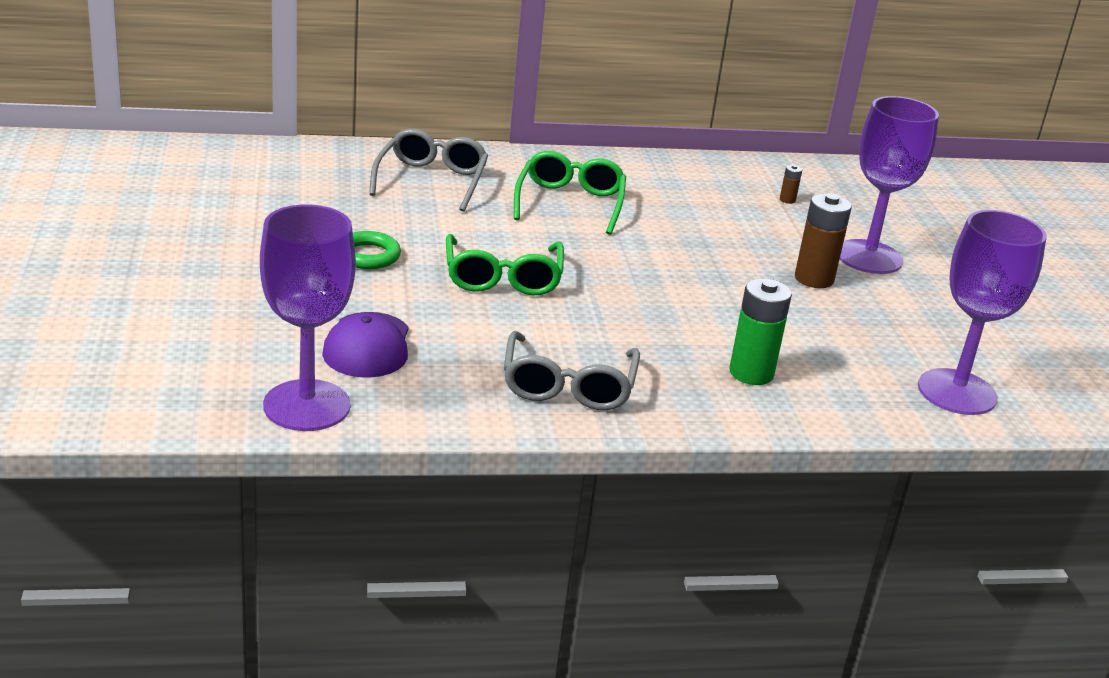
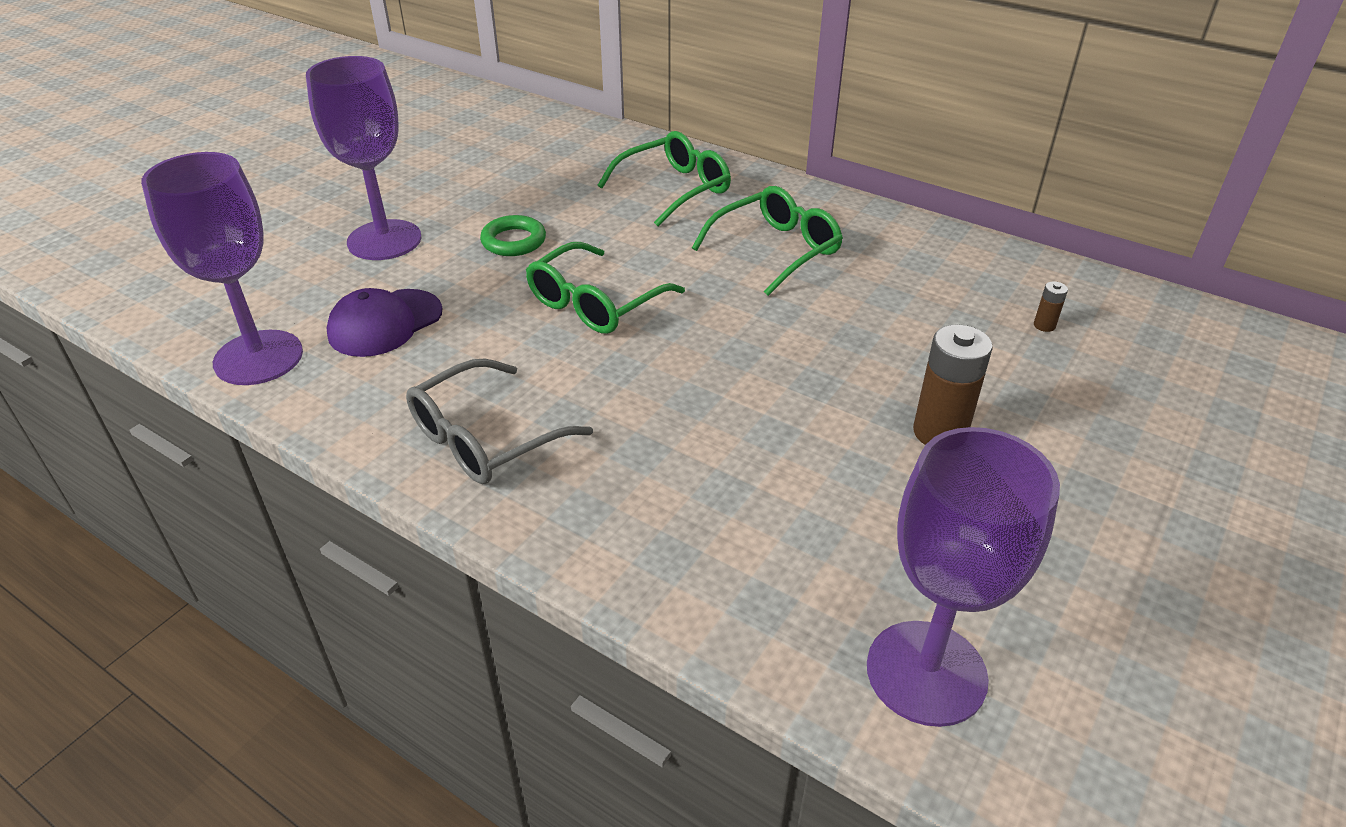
camera: 45 degrees right, 10 degrees up
(431, 180) = (674, 189): grey glasses -> green glasses
(751, 373) = (691, 513): green battery -> none
(869, 257) = (1058, 434): purple goblet -> purple goblet (384, 240)

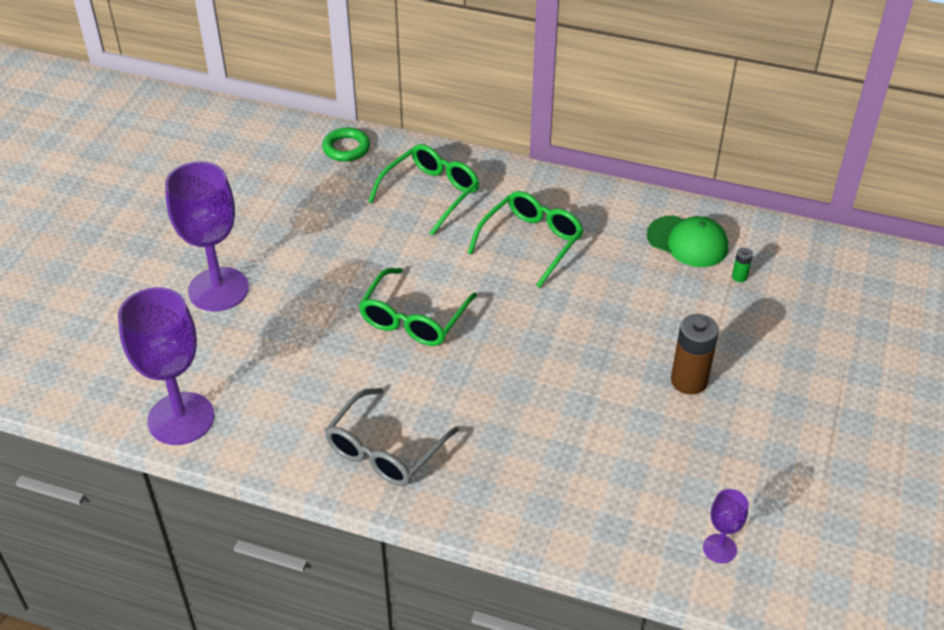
camera: 15 degrees left, 5 degrees up
(385, 323) = (262, 368): purple cap -> none
(513, 241) = (324, 271): green ring -> green ring (346, 148)
(926, 672) = (719, 548): purple goblet -> purple goblet, size x0.47
(981, 278) = (687, 242): none -> green cap
(1044, 325) = (739, 277): brown battery -> green battery

